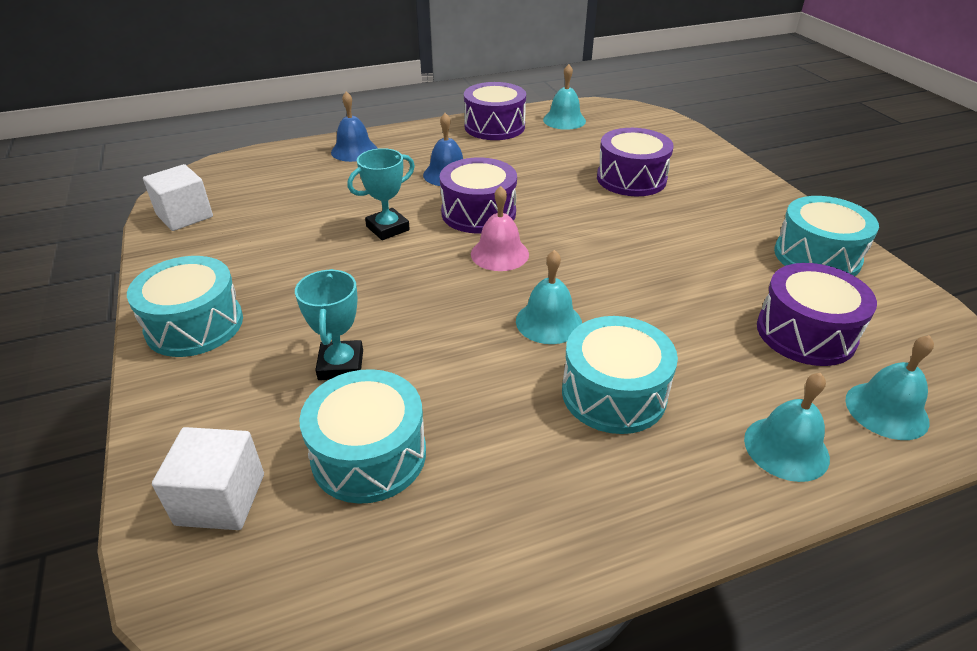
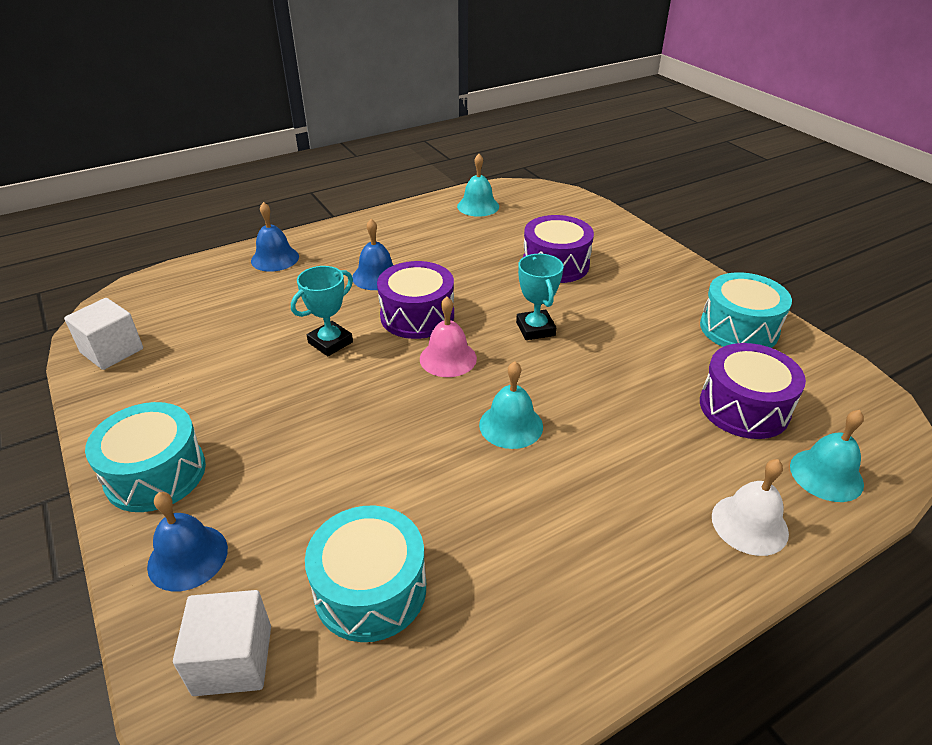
camera: 10 degrees left, 0 degrees up
(204, 401) = (188, 557): none -> blue bell
(341, 365) = (319, 497): turquoise trophy -> turquoise trophy (535, 329)
(494, 127) = (411, 219): purple drum -> none
(613, 393) = (587, 492): turquoise drum -> none
(786, 448) = (749, 524): turquoise bell -> white bell

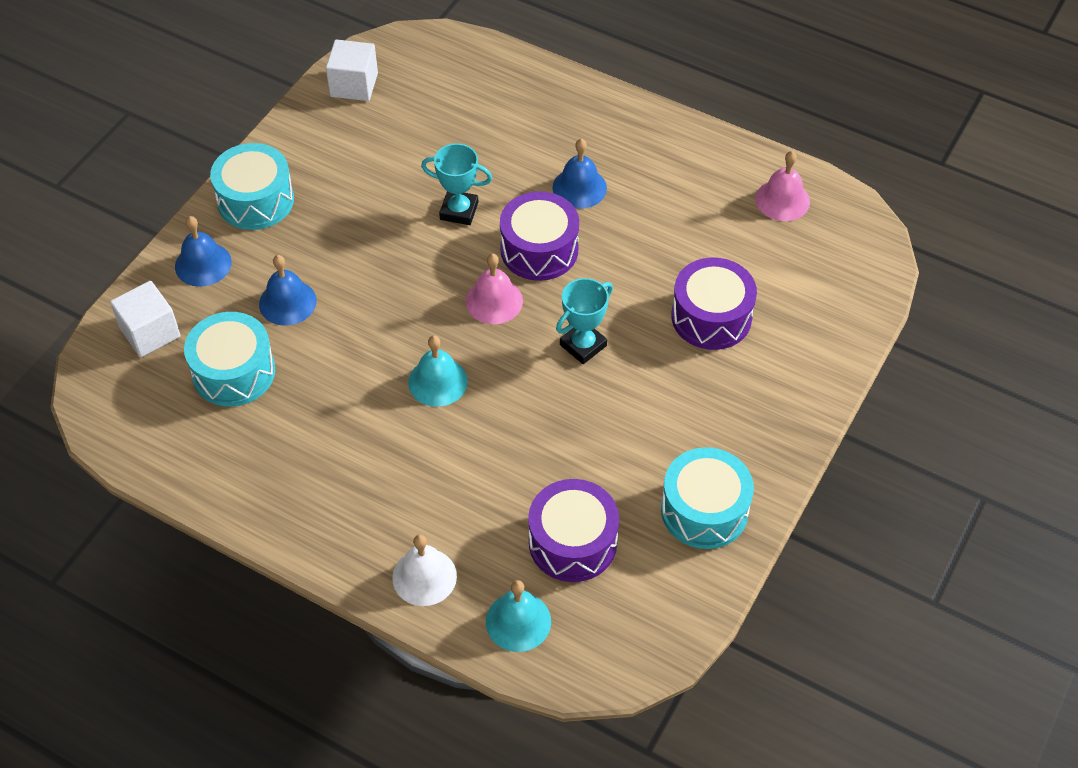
camera: 60 degrees right, 15 degrees up
(275, 258) = (551, 99): blue bell -> blue bell (287, 302)
(478, 206) = (782, 200): turquoise bell -> pink bell

